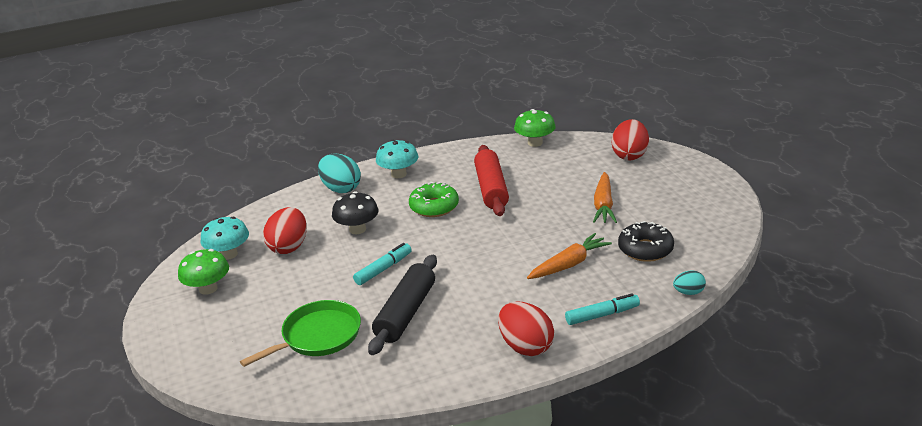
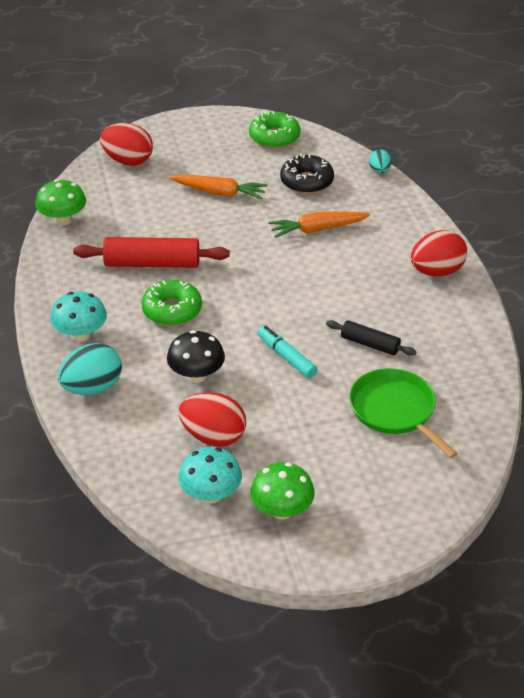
camera: 85 degrees left, 10 degrees up
(406, 313) = (370, 344): black rolling pin -> black rolling pin, size x0.58
(569, 264) = (317, 229): orange carrot -> orange carrot turned 75 degrees counterclockwise
(602, 315) = (401, 222): turquoise marker -> none
(712, 221) = (274, 137): none -> green donut

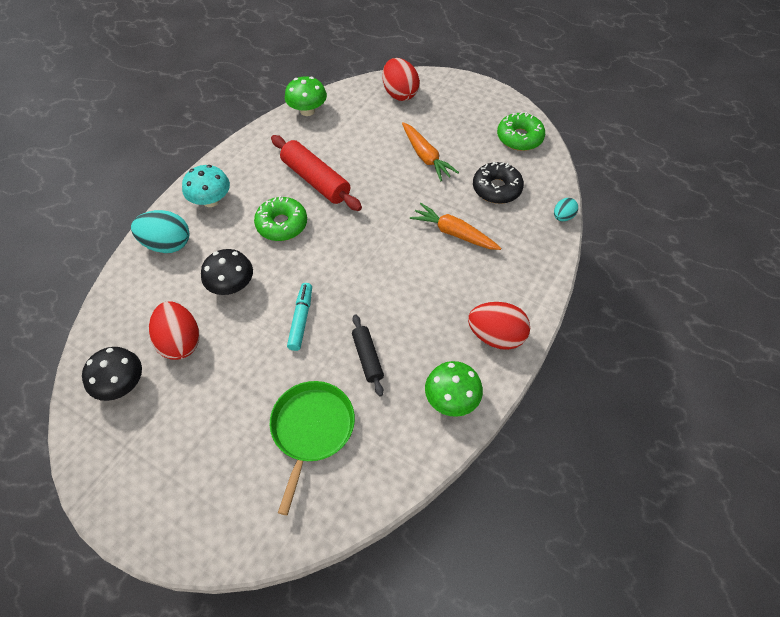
camera: 45 degrees right, 15 degrees up
(210, 494) = (121, 385): turquoise mushroom -> black mushroom
(282, 510) = (141, 439): green mushroom -> green mushroom (451, 399)

